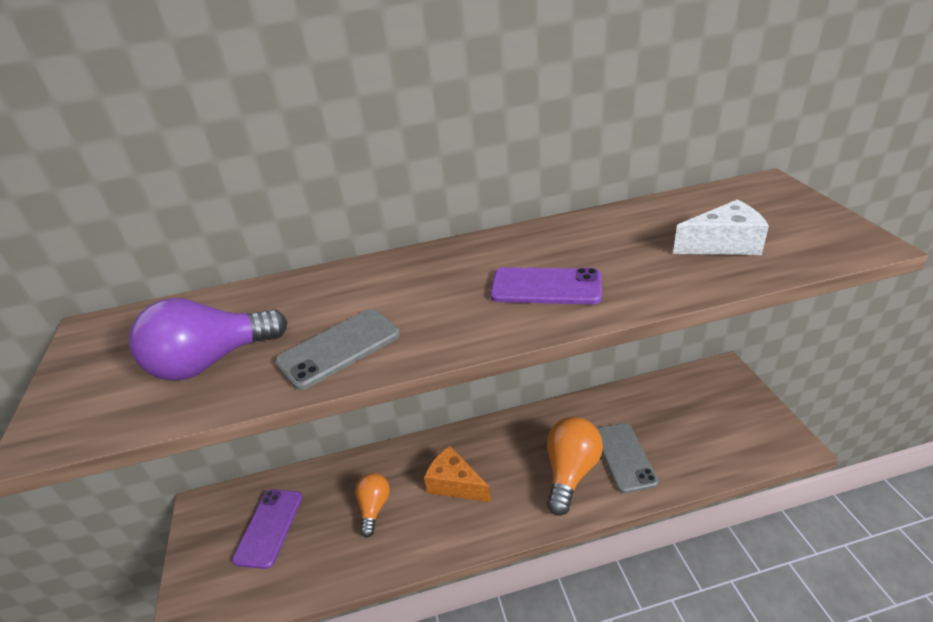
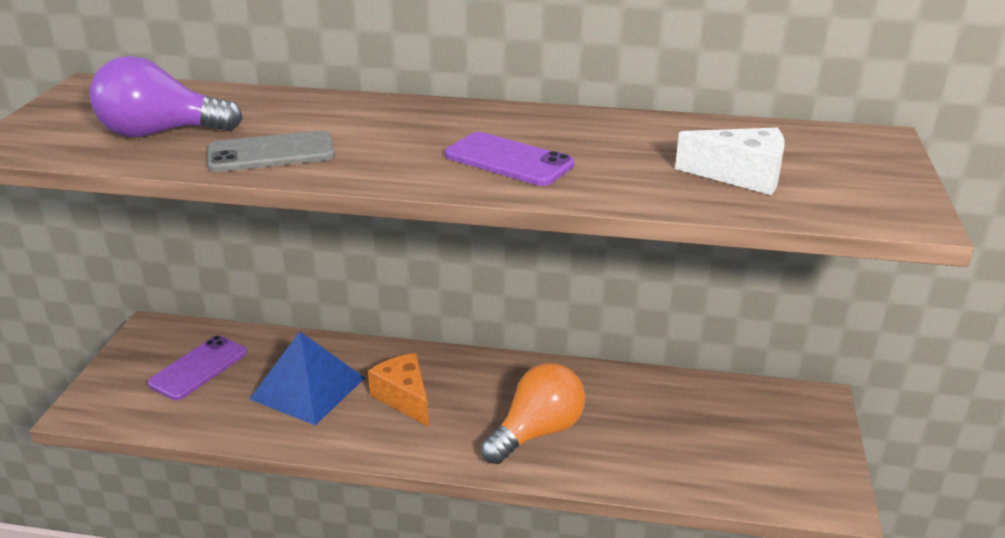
camera: 20 degrees right, 5 degrees down
(374, 508) = (307, 388): orange light bulb -> blue pyramid
(624, 457) = (611, 440): grey phone -> none

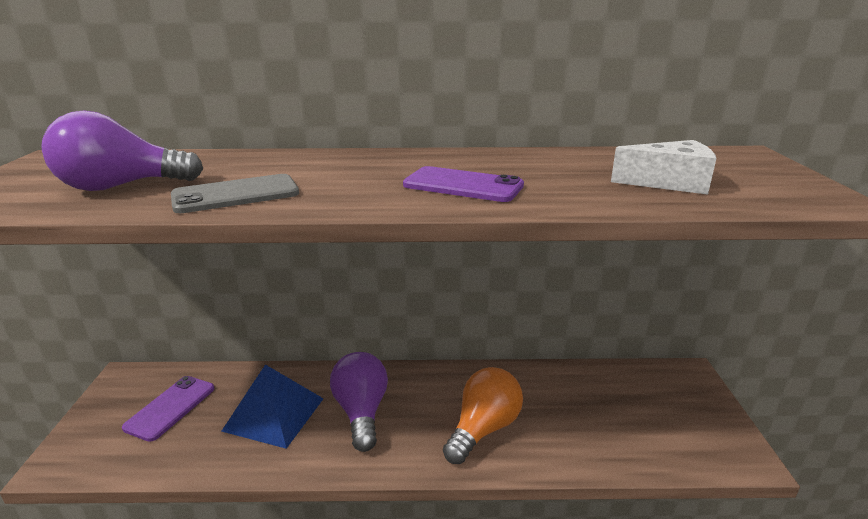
camera: 10 degrees left, 5 degrees down
(404, 398) = (361, 412): orange cheese -> purple light bulb

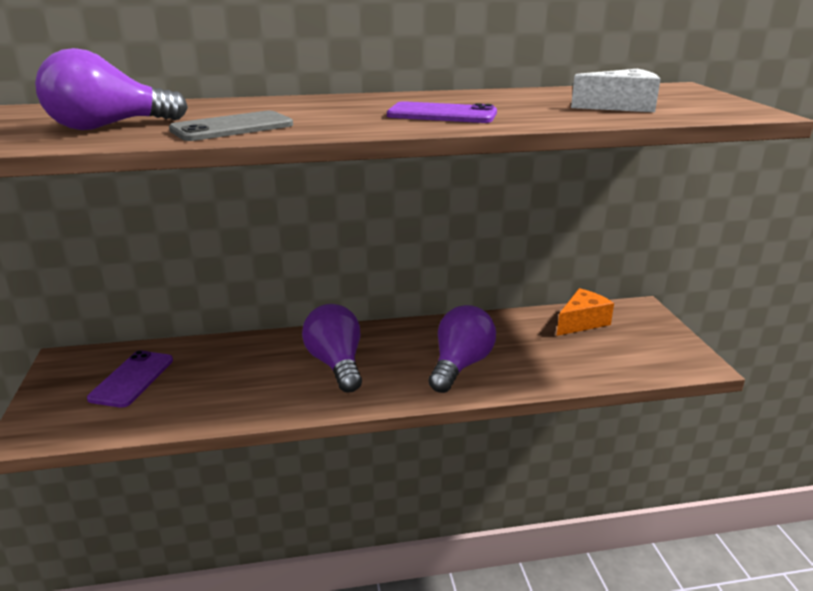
camera: 10 degrees left, 0 degrees up
(274, 414) = (246, 374): blue pyramid -> none
(483, 429) = (460, 366): orange light bulb -> purple light bulb
(623, 385) = (582, 322): none -> orange cheese

